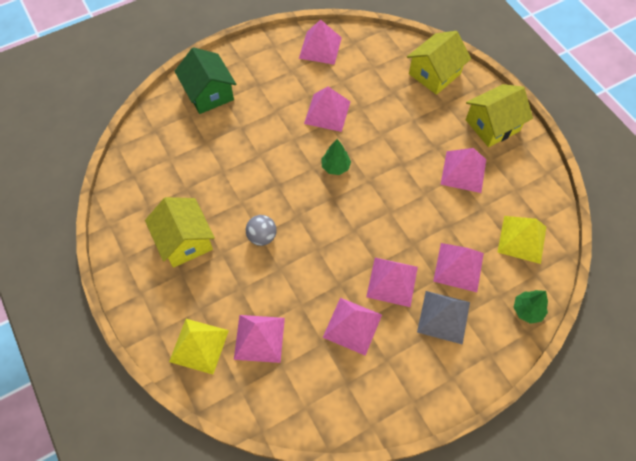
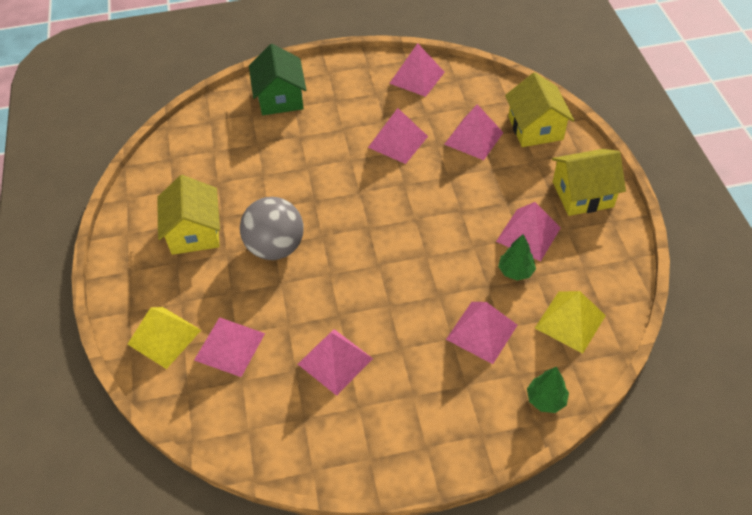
camera: 20 degrees right, 10 degrees down
(262, 237) = (276, 247): grey ball -> grey ball, size x1.79
(335, 167) = (384, 197): green tree -> green tree (515, 271)
(392, 281) = (398, 328): pink pyramid -> pink pyramid (474, 138)
(434, 74) = (535, 128): yellow house -> yellow house turned 75 degrees counterclockwise
(443, 317) = (442, 379): grey pyramid -> none

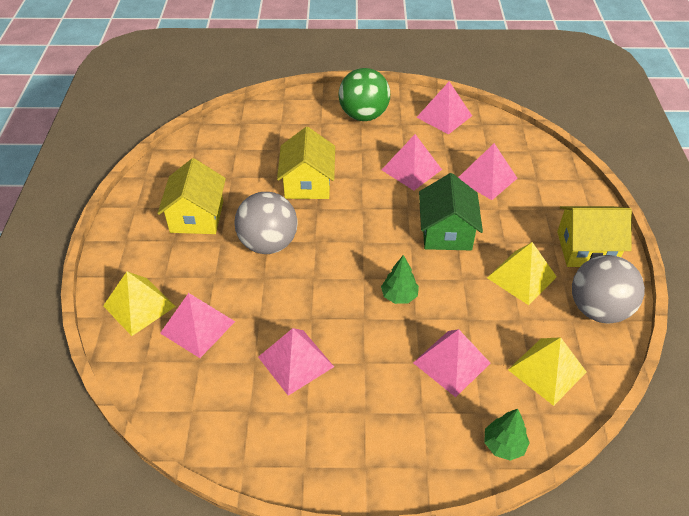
camera: 10 degrees right, 5 degrees down
(280, 98) = (310, 114): green house -> green house (446, 232)
(335, 90) = (363, 116): none -> green ball
(515, 271) = (500, 310): green tree -> green tree (399, 296)
(528, 234) = (521, 277): pink pyramid -> yellow pyramid
(535, 128) = (550, 179): yellow house -> yellow house (307, 183)
(604, 253) = (598, 309): none -> grey ball

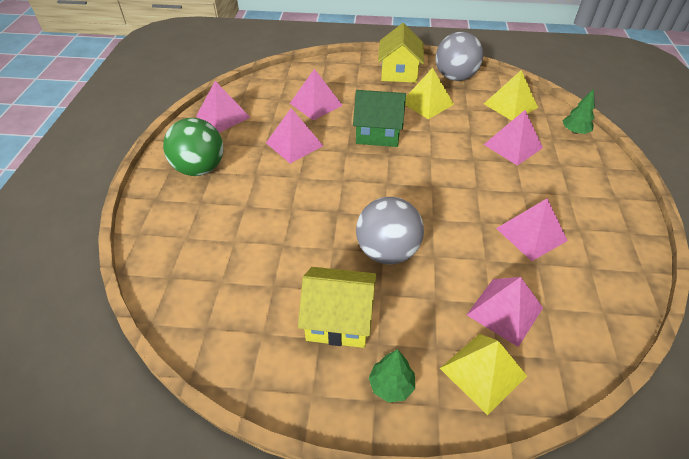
camera: 85 degrees left, 0 degrees up
(307, 183) = (299, 217): yellow house -> none
(399, 296) = (450, 166): green tree -> green tree (391, 385)

